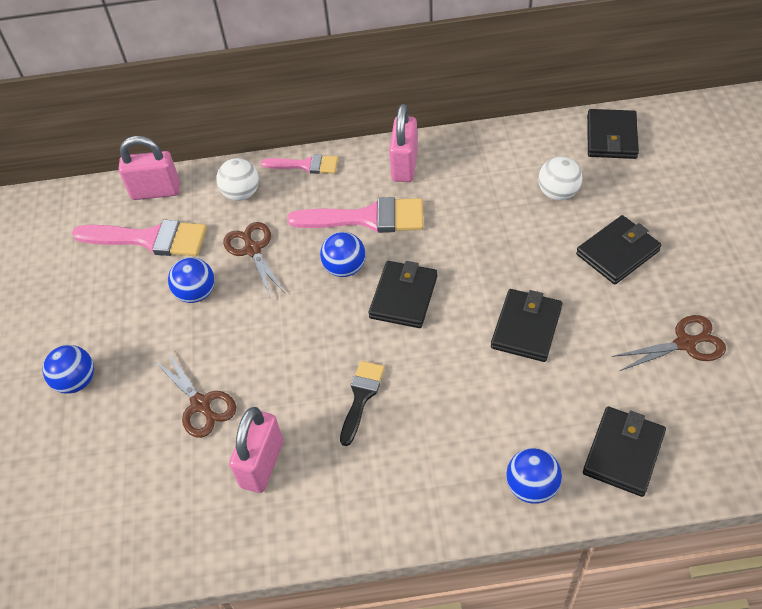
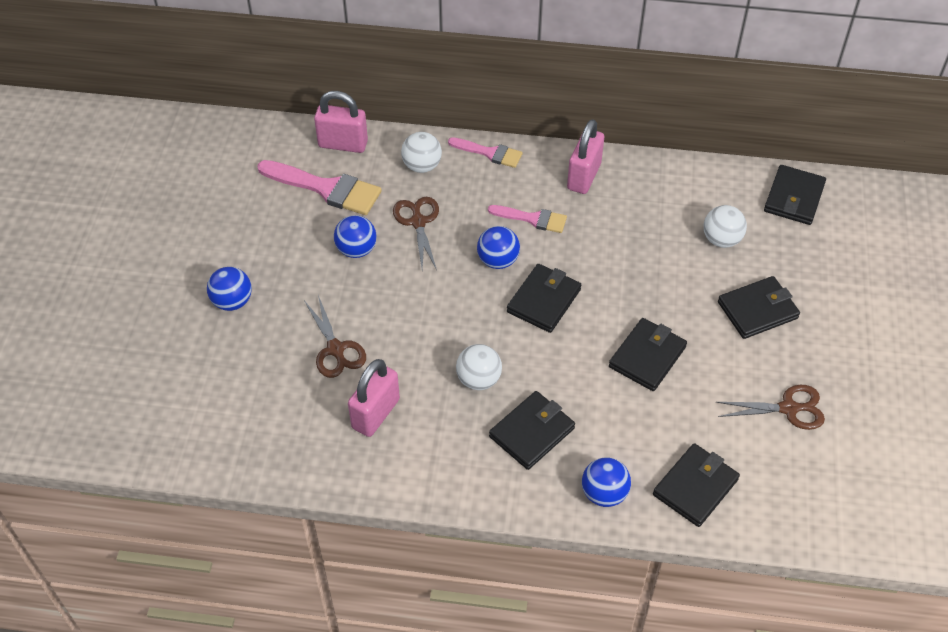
camera: 10 degrees right, 0 degrees up
(361, 397) = (478, 379): black brush -> white ball
(367, 218) = (532, 219): pink brush -> pink brush, size x0.60
(434, 440) = (531, 432): none -> black wallet

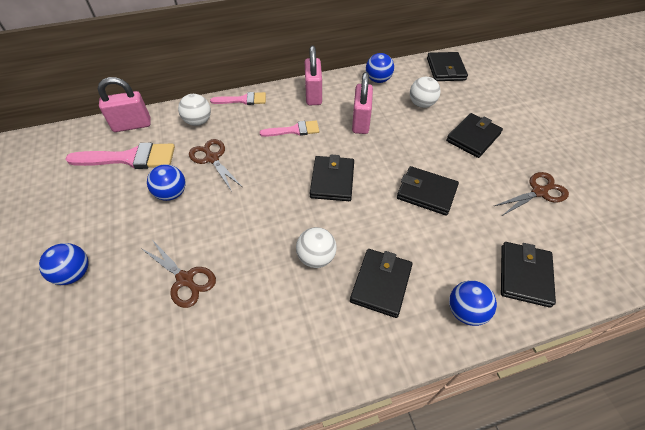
camera: 25 degrees left, 0 degrees up
(375, 413) = (244, 323): pink padlock -> pink padlock (361, 122)
(498, 260) = (284, 165): blue ball -> blue ball (378, 80)
(647, 357) = (426, 193): black wallet -> black wallet turned 75 degrees counterclockwise

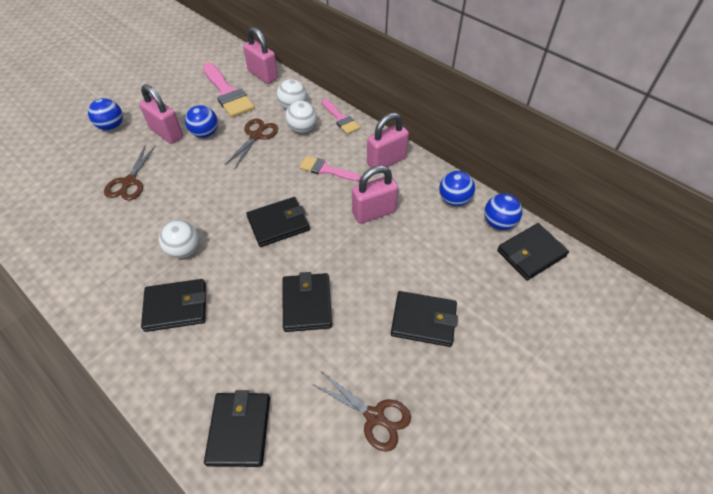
camera: 60 degrees right, 0 degrees up
(139, 225) = (166, 133): none -> pink padlock
(294, 130) = (326, 170): pink brush -> pink brush turned 150 degrees clockwise
(421, 104) = (444, 252): white ball -> white ball (302, 128)
(466, 311) = (172, 386): blue ball -> blue ball (498, 223)
(524, 275) = (239, 430): black wallet -> black wallet turned 75 degrees counterclockwise

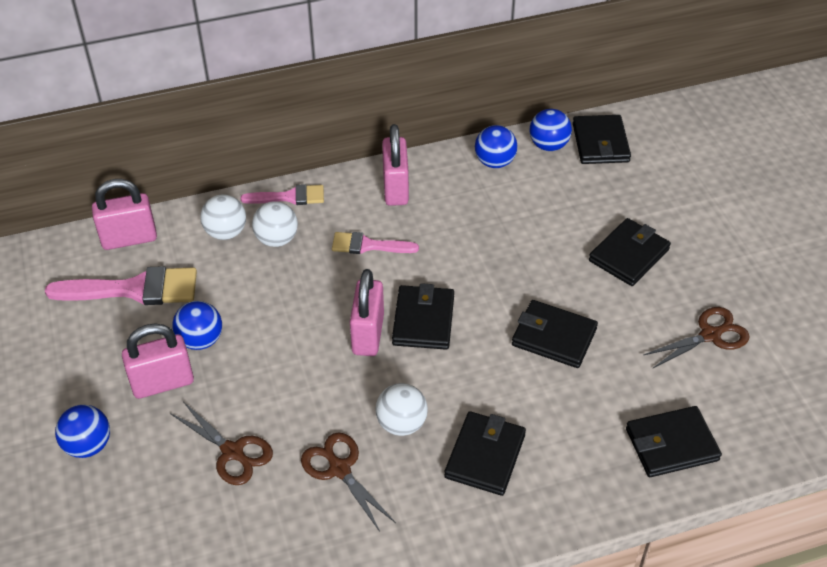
camera: 60 degrees left, 5 degrees down
(239, 430) = (671, 444): black wallet -> black wallet turned 45 degrees counterclockwise
(256, 136) = (252, 289): brown scissors -> brown scissors (340, 469)
(326, 170) = (368, 245): pink brush -> pink brush turned 45 degrees clockwise
(374, 212) = (466, 232): pink padlock -> pink padlock (368, 334)

